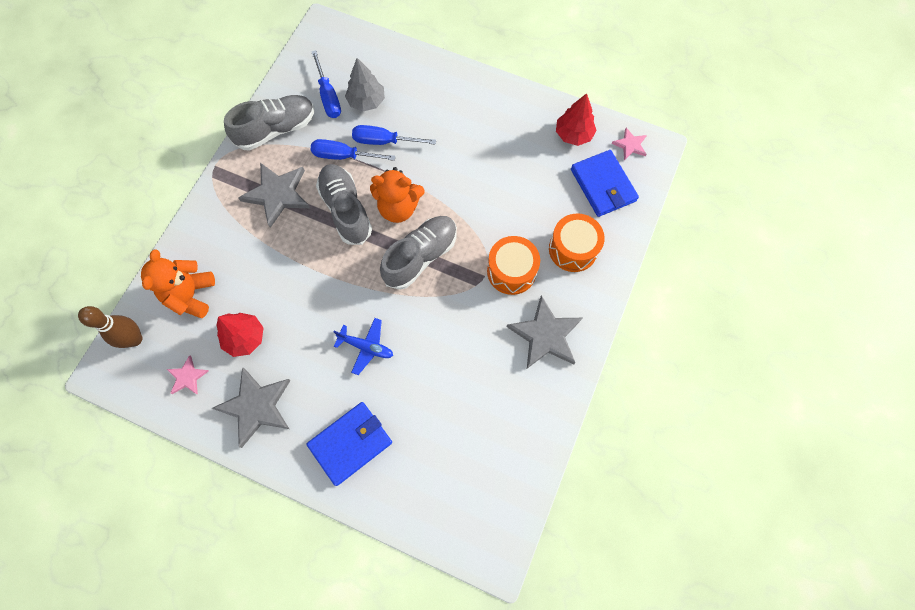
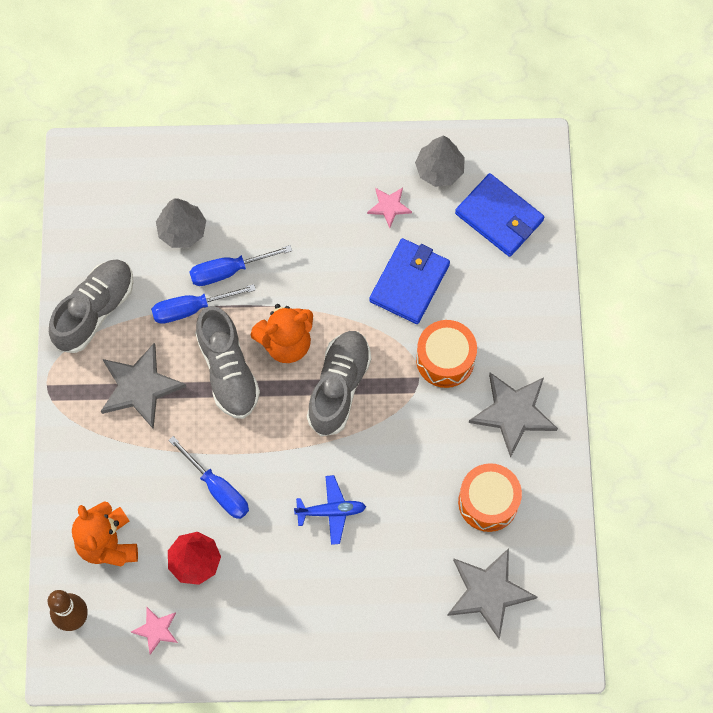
camera: 25 degrees left, 0 degrees up
(256, 406) = (248, 626): grey star -> grey star (488, 592)
(328, 96) = (133, 243): blue screwdriver -> blue screwdriver (218, 488)
(346, 210) = (228, 370): grey shoe -> grey shoe turned 150 degrees counterclockwise
(351, 443) = (367, 616): blue wallet -> blue wallet (409, 283)
(573, 134) = (439, 170): red tree -> grey tree
(573, 249) = (499, 305): orange drum -> orange drum (488, 502)
(630, 145) = (508, 155): pink star -> pink star (389, 206)

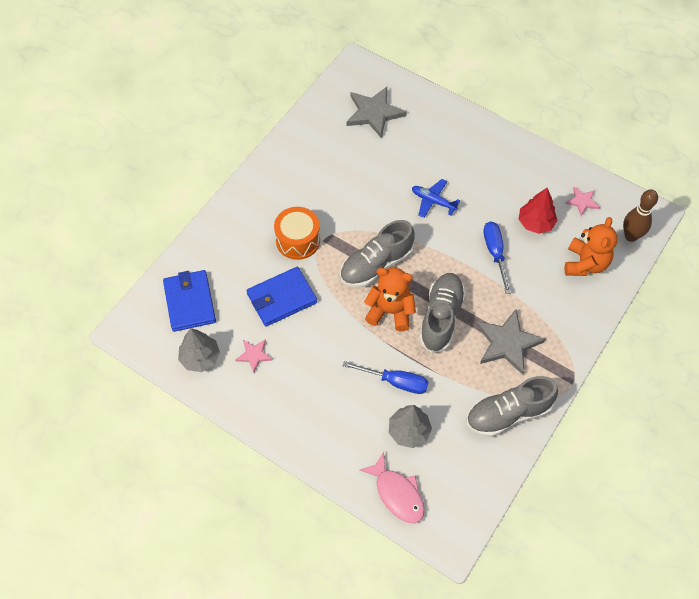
camera: 145 degrees left, 10 degrees down
(155, 167) = (397, 494): none -> pink fish
(191, 308) = (439, 372): blue screwdriver -> none
(488, 502) = (337, 153): orange drum -> none
(513, 413) = (283, 188): grey star -> none

